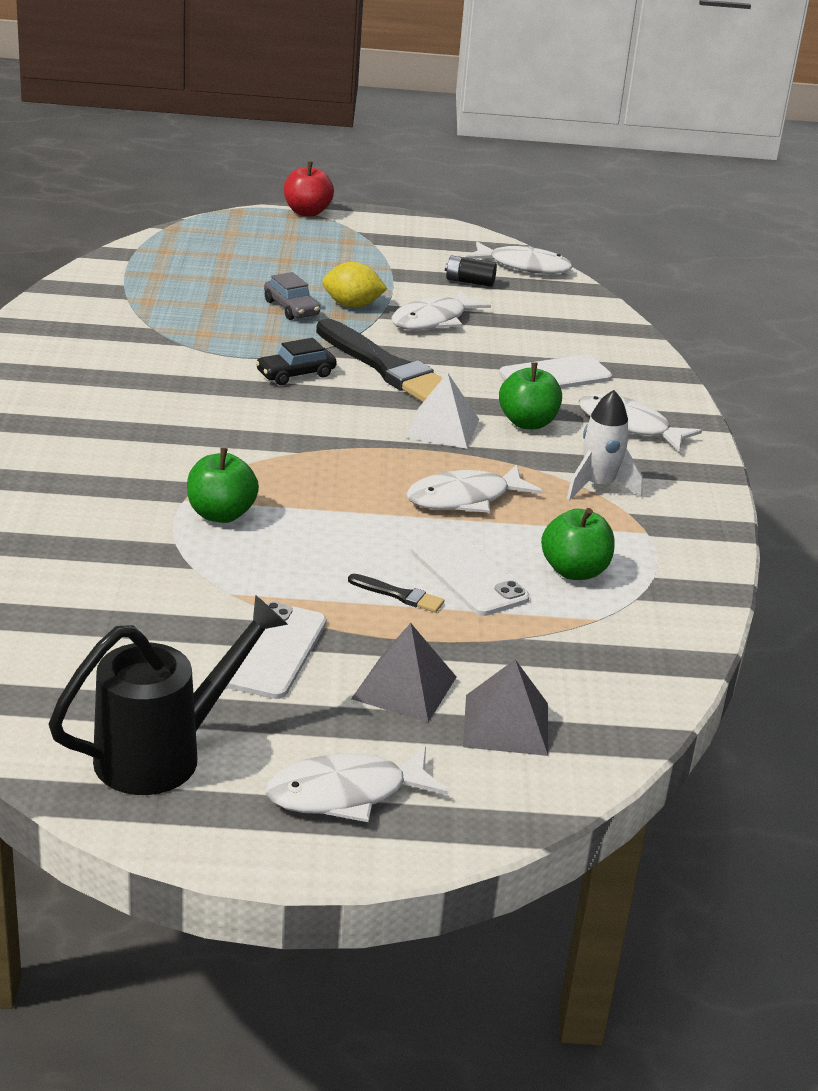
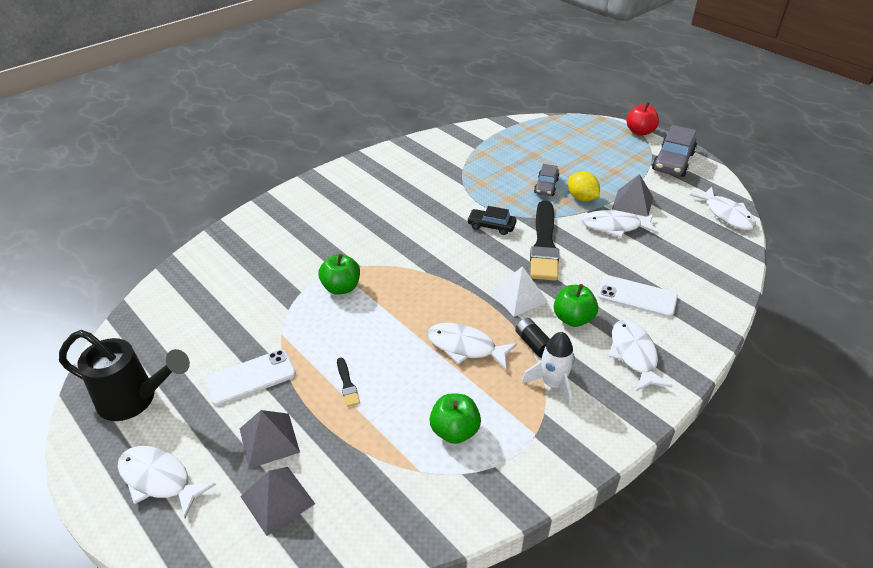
camera: 50 degrees right, 10 degrees up
(393, 232) = (673, 162): none -> grey car
(415, 290) = (632, 203): none -> grey pyramid
(468, 575) = (397, 395): white phone -> none
(469, 282) = (674, 211): black battery -> black battery (533, 343)

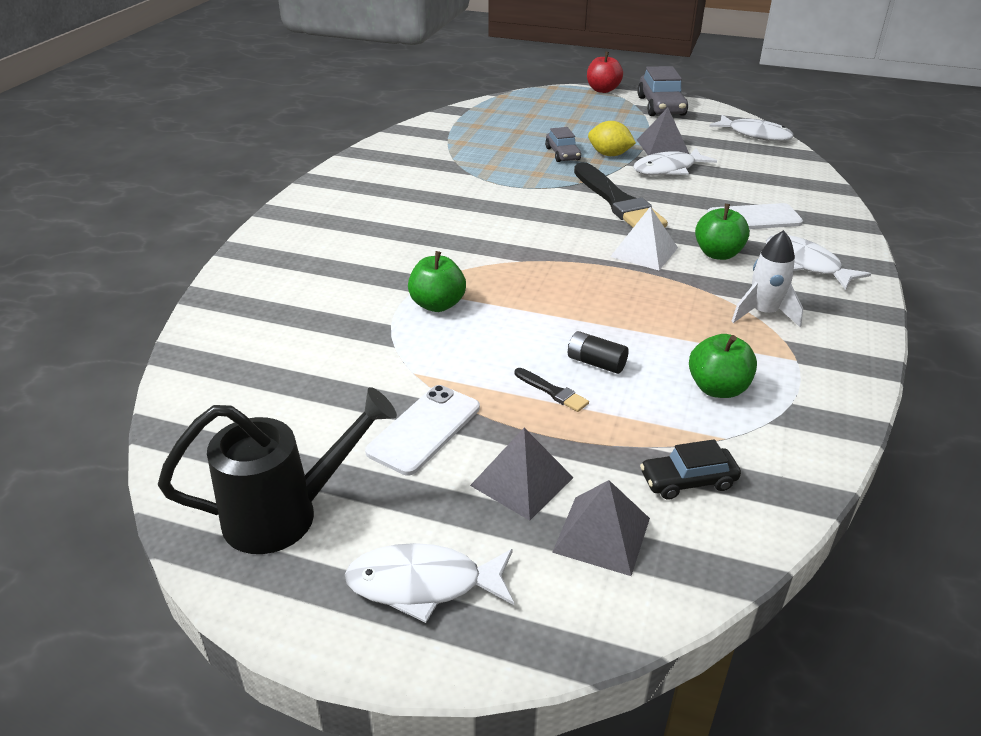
camera: 30 degrees left, 5 degrees down
(465, 347) = (641, 312): white fish -> none
(491, 226) = (545, 201): black car -> black car (688, 481)
(533, 343) = (705, 286): black battery -> black battery (596, 363)

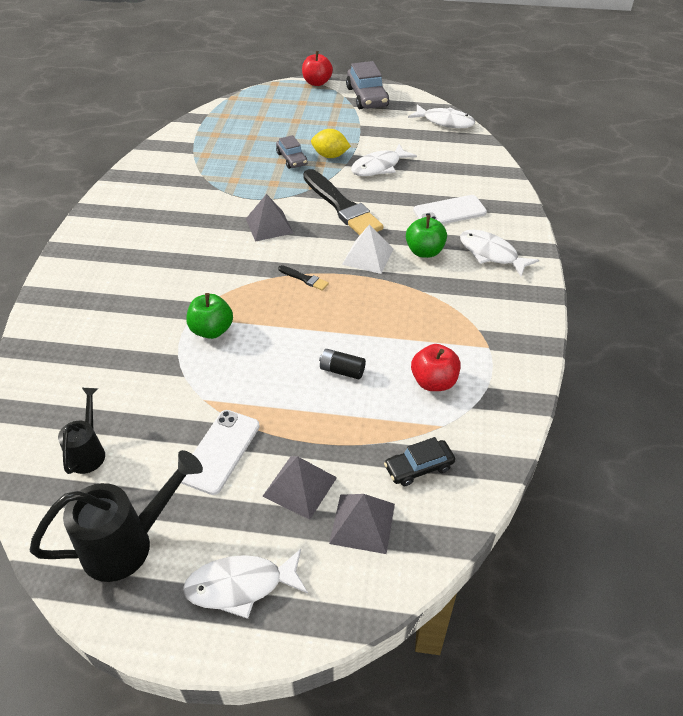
camera: 10 degrees left, 10 degrees up
(260, 409) = (89, 451): none -> black watering can
(552, 391) = (312, 402): black brush -> black brush (304, 279)
(662, 146) = (372, 142): grey pyramid -> grey pyramid (269, 225)
(717, 388) = (433, 382): green apple -> red apple
(763, 313) = (462, 306): white rocket -> none

